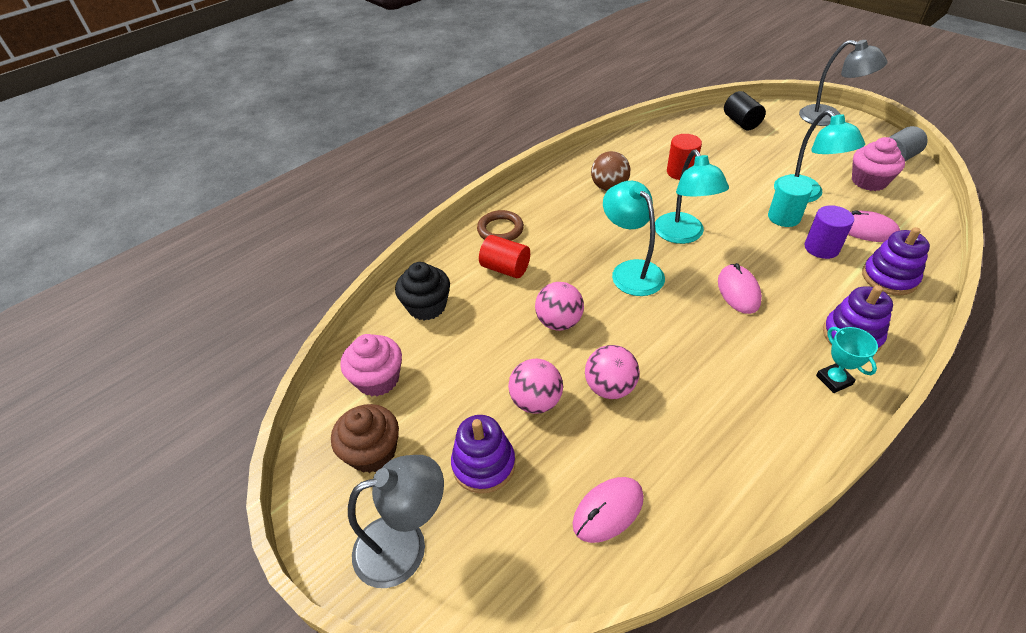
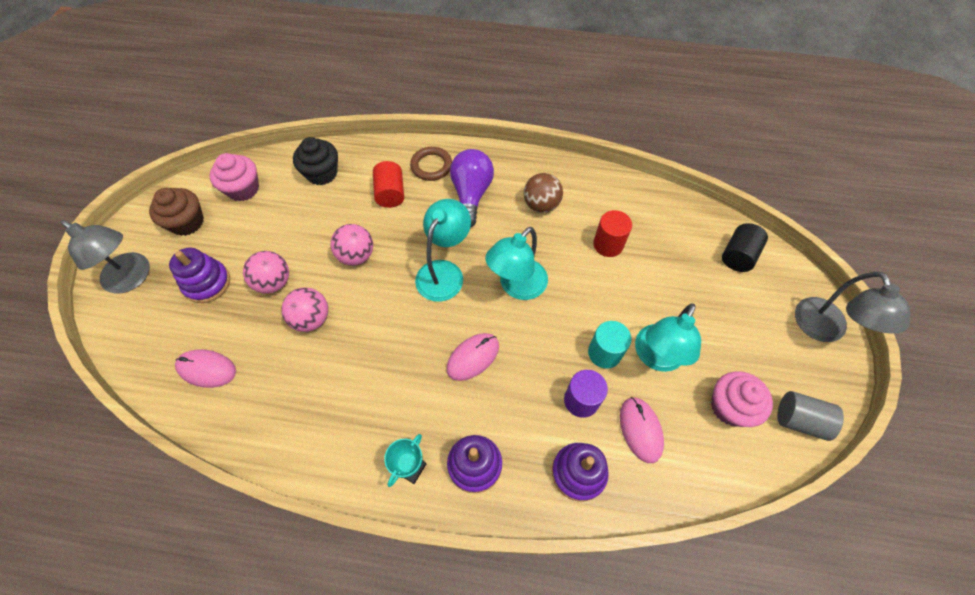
camera: 50 degrees right, 15 degrees up
(559, 220) = (471, 194): none -> purple light bulb

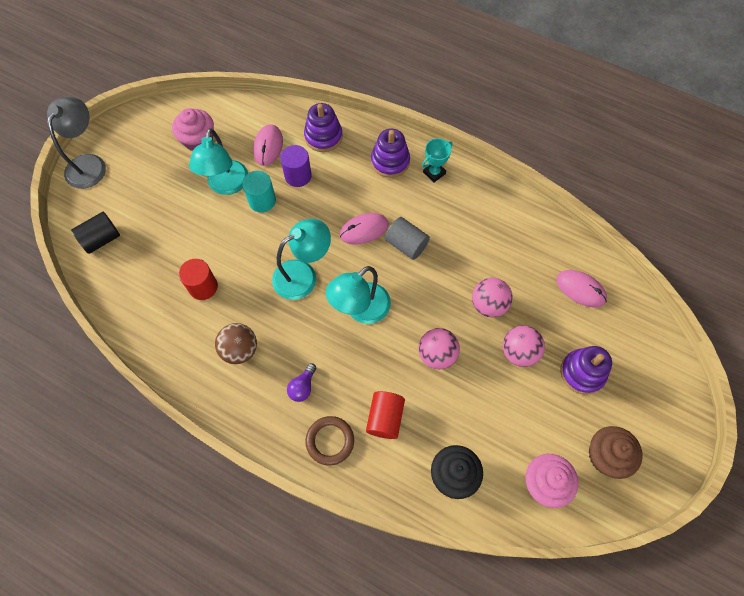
camera: 160 degrees left, 5 degrees up
(133, 278) = (656, 403): grey lamp -> none
(471, 194) = (303, 387): purple light bulb -> purple light bulb, size x0.51
(656, 357) = (226, 185): turquoise lamp -> turquoise lamp turned 135 degrees clockwise
(799, 420) = (159, 119): grey cylinder -> grey cylinder (406, 245)

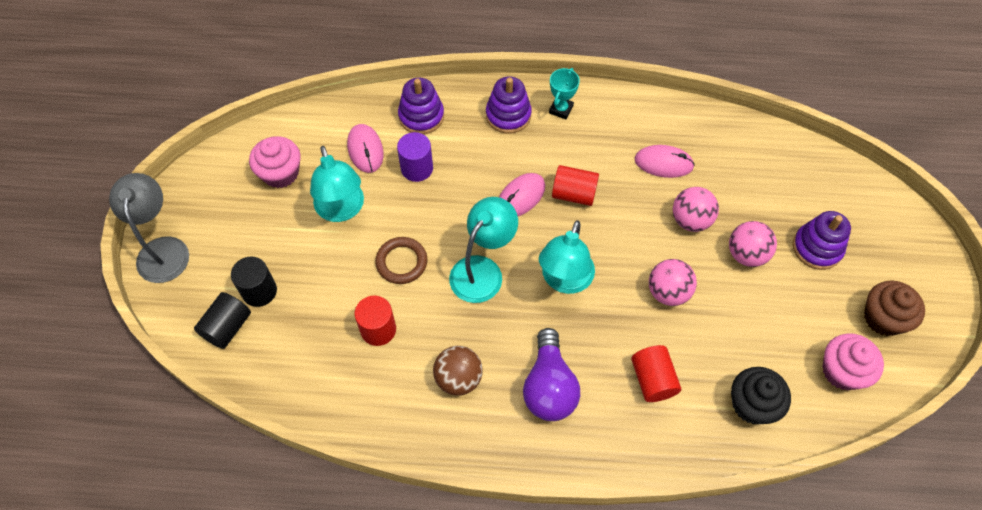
camera: 25 degrees left, 5 degrees down
(137, 222) = (259, 291): none -> black cylinder
(262, 201) = (392, 210): turquoise cylinder -> none
(303, 387) = (549, 387): purple light bulb -> purple light bulb, size x1.98
(330, 441) = (609, 429): brown ring -> brown ring (401, 262)
(406, 245) = (573, 194): grey cylinder -> red cylinder
(580, 289) = (770, 168): pink mouse -> pink mouse (663, 163)

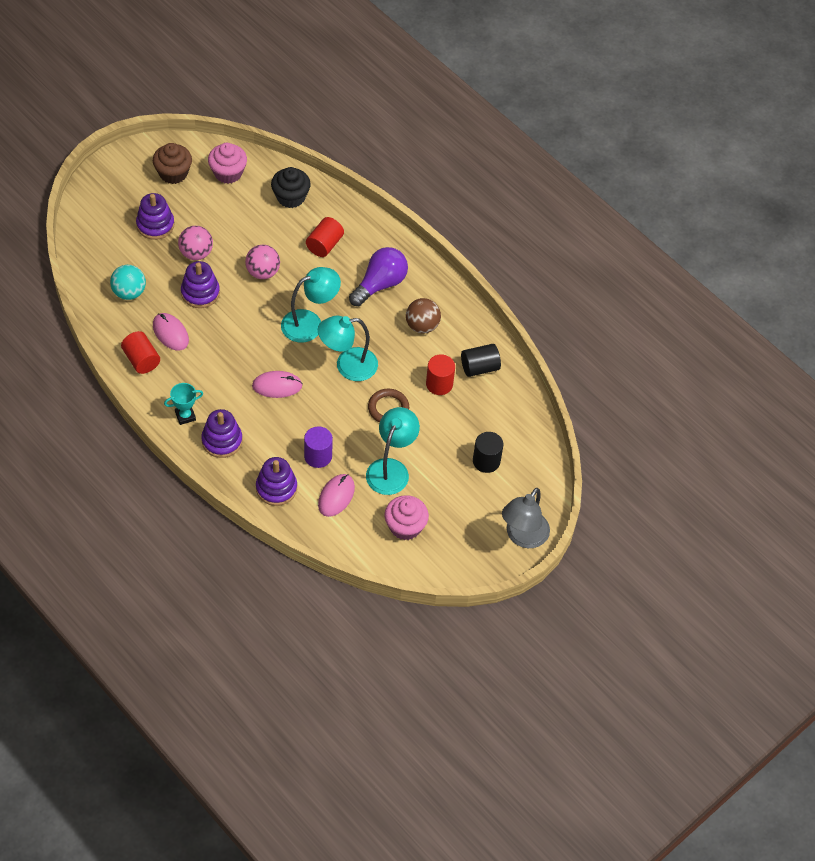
camera: 140 degrees left, 5 degrees down
(227, 327) = (522, 455): black cylinder -> black cylinder (479, 367)
(573, 194) = (245, 361): red cylinder -> red cylinder (141, 360)
(690, 220) = (200, 293): pink ball -> purple stacking toy
(743, 166) = (129, 292): none -> turquoise ball

